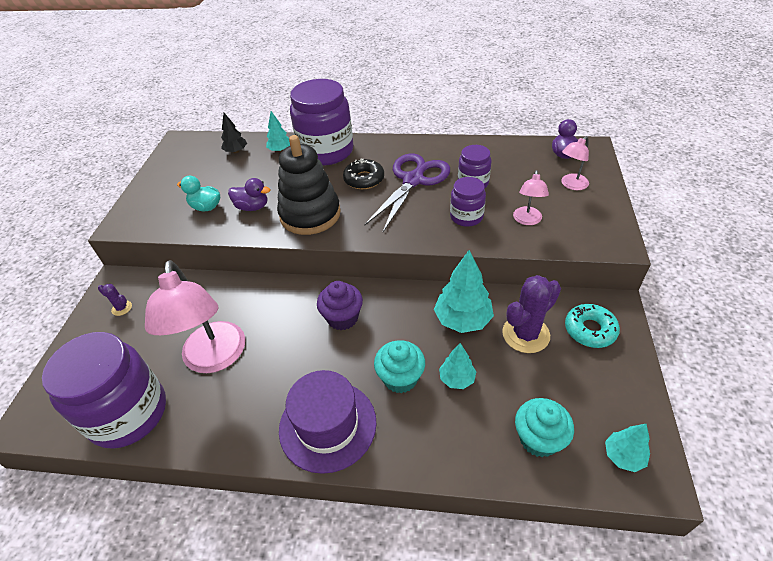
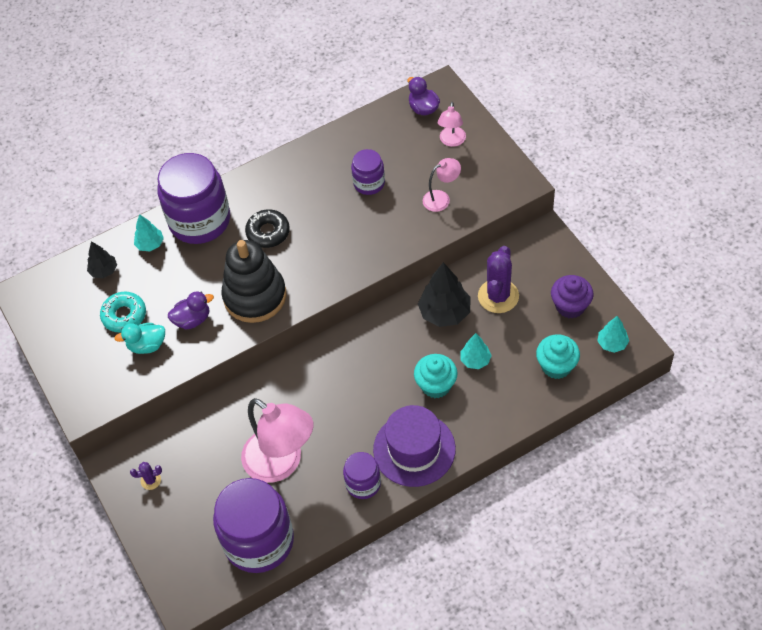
camera: 35 degrees left, 10 degrees up
(342, 318) = (351, 368): purple cupcake -> purple cupcake (570, 306)
(413, 180) = (314, 209): purple scissors -> none
(462, 320) = (445, 313): turquoise tree -> black tree
(466, 217) = (391, 222): purple jar -> purple jar (363, 484)
(527, 220) = (441, 198): pink lamp -> pink lamp turned 90 degrees counterclockwise
(590, 330) = (539, 265): turquoise donut -> turquoise donut (124, 315)

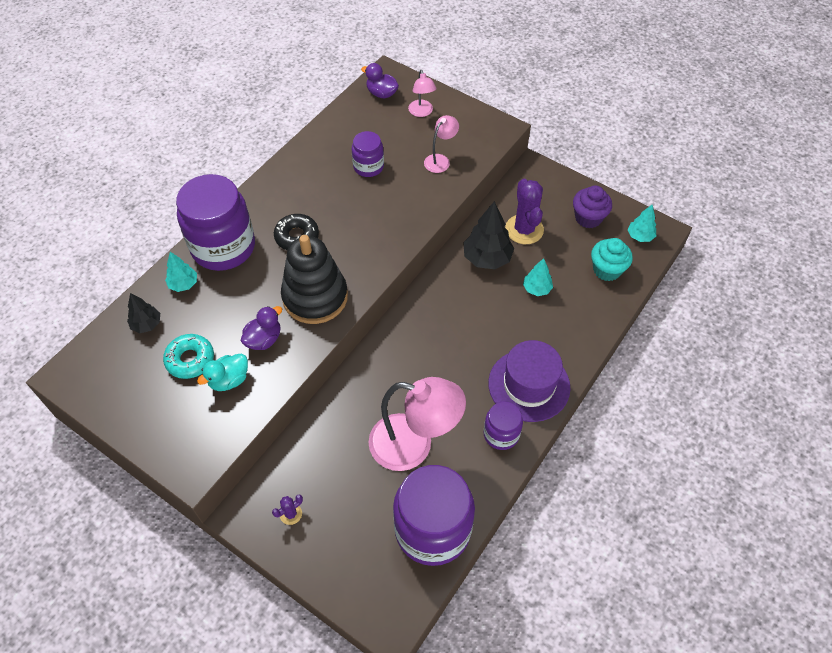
camera: 30 degrees left, 0 degrees up
(436, 385) = (515, 322): turquoise cupcake -> none

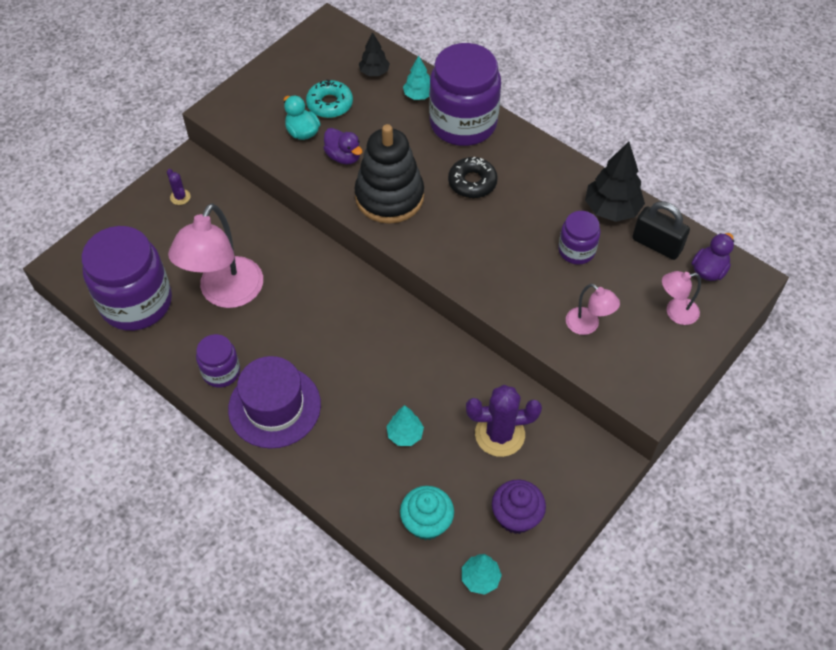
camera: 95 degrees right, 0 degrees up
(359, 120) = (656, 244): none -> black padlock
(487, 258) = (456, 386): black tree -> black tree (611, 209)

